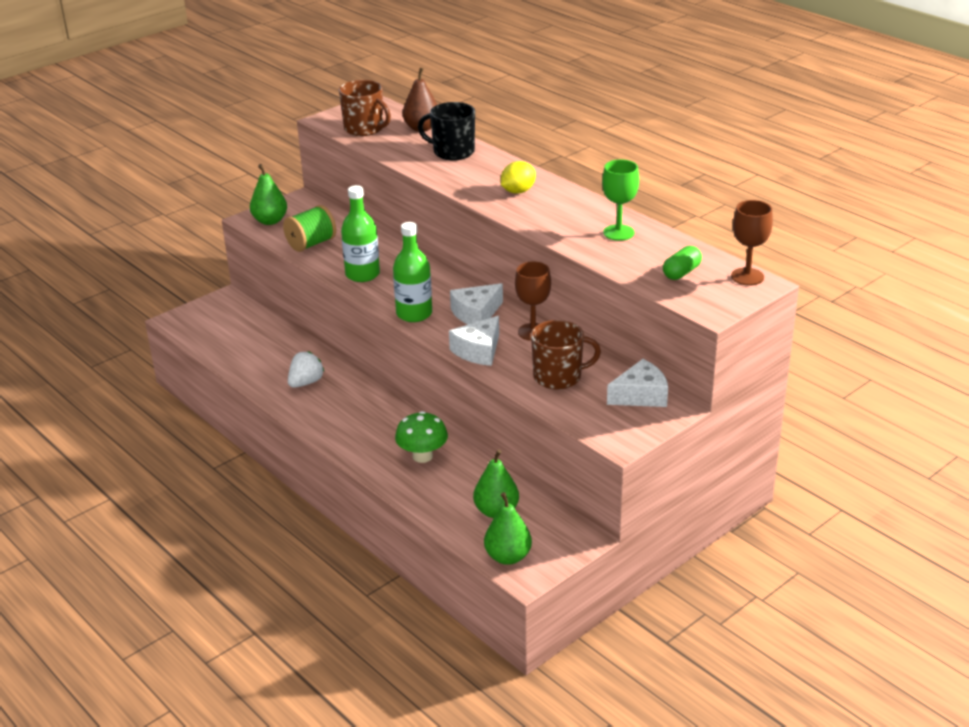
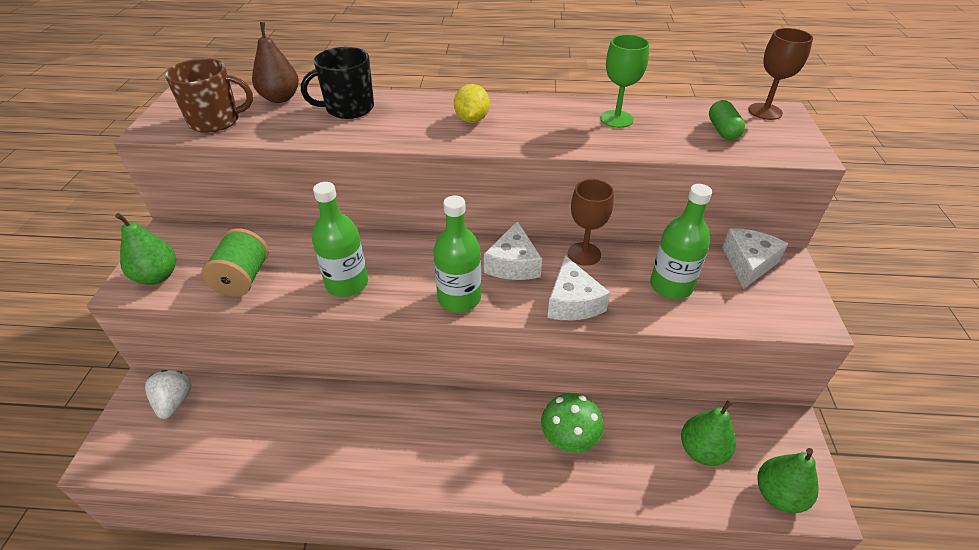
camera: 45 degrees left, 10 degrees up
(306, 382) = (355, 435): white strawberry -> white strawberry (174, 402)
(558, 377) = (671, 286): brown mug -> green bottle

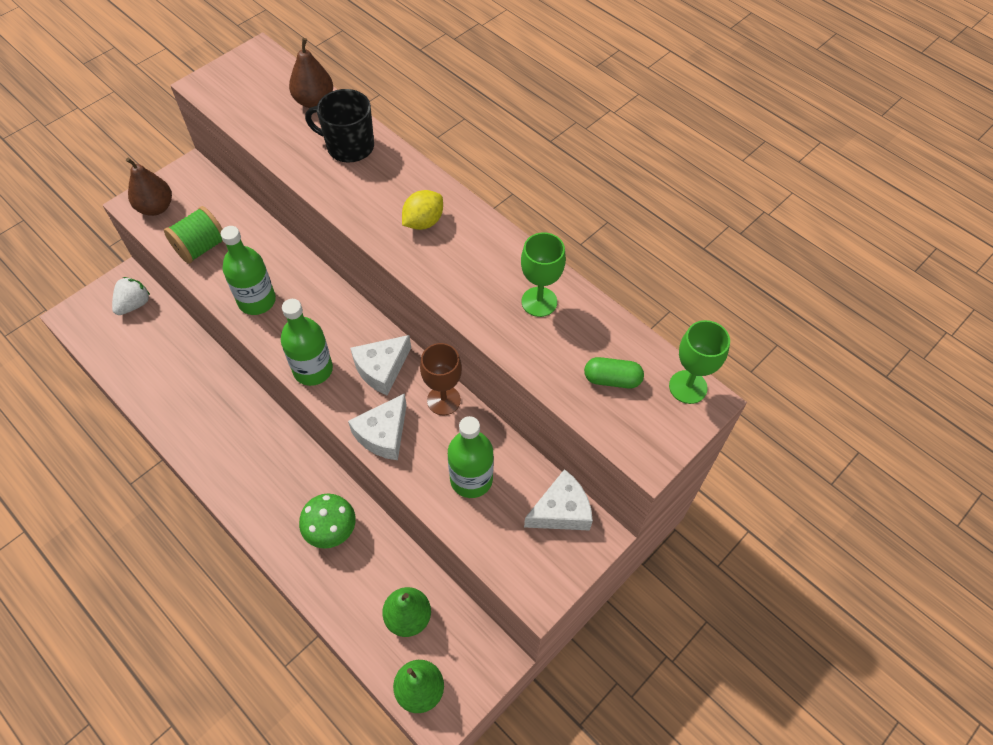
camera: 40 degrees right, 15 degrees up
(157, 276) = (156, 207): green pear -> brown pear
(216, 121) = (248, 102): brown mug -> none
(723, 130) = (612, 379): green capsule -> green capsule turned 60 degrees clockwise
(765, 111) = (688, 387): brown goblet -> green goblet

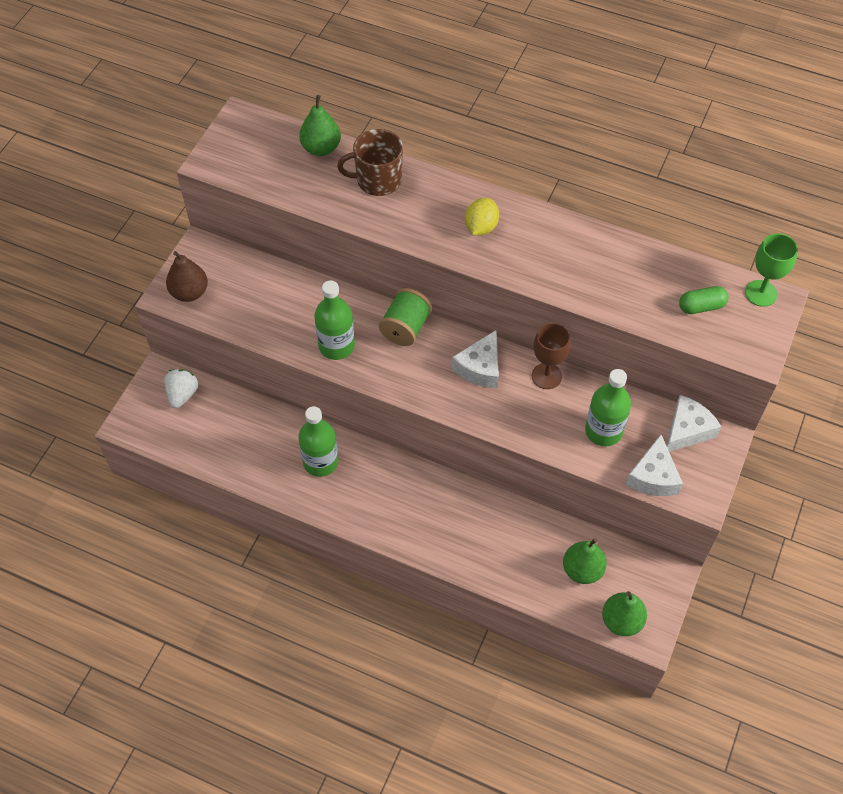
camera: 20 degrees left, 0 degrees up
(201, 247) = (255, 315): green spool -> green spool (405, 328)
(313, 370) = (421, 388): green bottle -> green bottle (320, 462)
(314, 101) = (321, 148): brown pear -> green pear
(331, 530) = (480, 525): green mushroom -> none
(349, 146) = (377, 180): black mug -> brown mug
(383, 434) = (512, 420): white cheese -> white cheese (653, 476)
(539, 302) = (612, 263): green goblet -> none

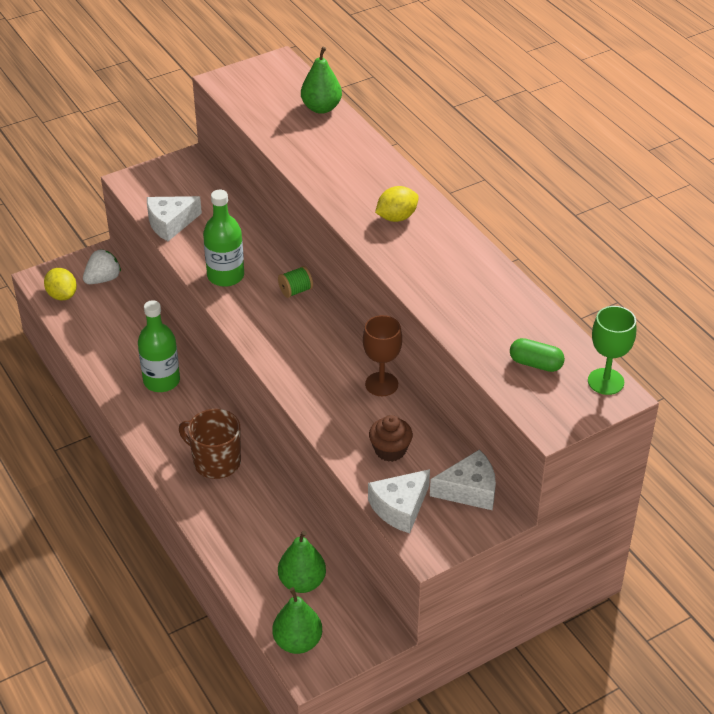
camera: 35 degrees right, 15 degrees down
(161, 430) = (62, 295): none -> yellow lemon
(189, 292) = (150, 186): brown pear -> none
(377, 180) = (344, 148): brown mug -> brown mug (215, 462)
(405, 328) = (295, 291): green spool -> green spool, size x0.60
(480, 368) = (329, 349): white cheese -> white cheese (170, 223)
(603, 431) = (390, 450): green bottle -> brown cupcake

